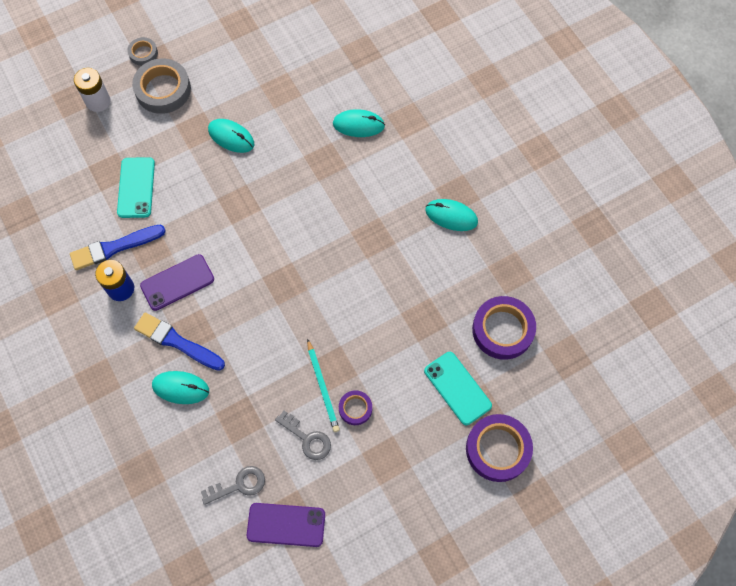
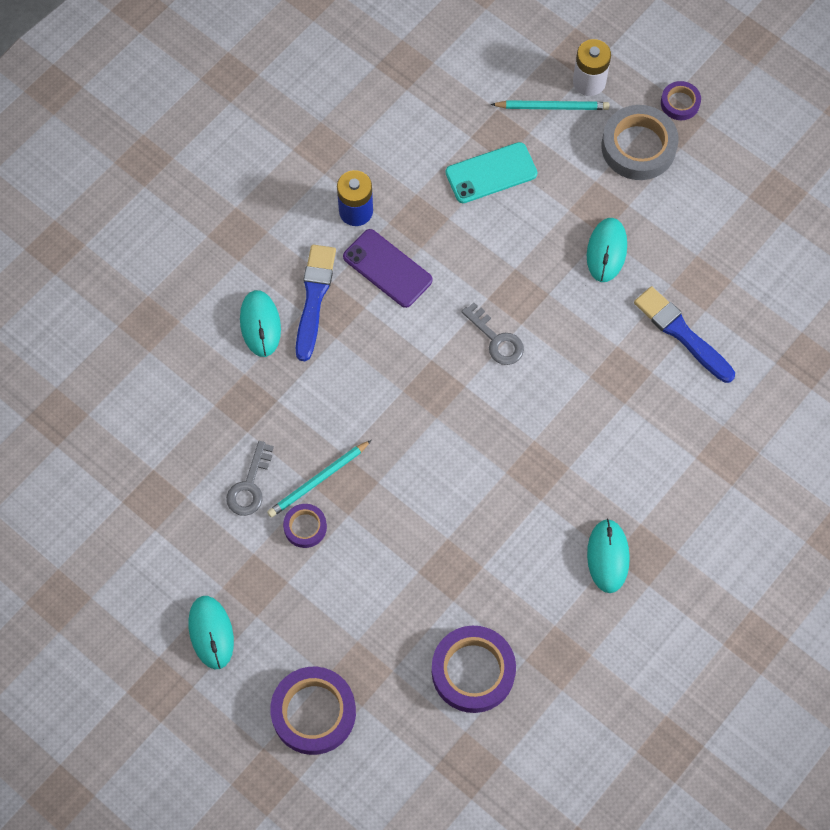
camera: 70 degrees right, 0 degrees up
(105, 131) = (552, 107): none -> turquoise pencil
(114, 247) = (404, 183): blue brush -> blue brush (682, 333)
(143, 53) = (680, 103): grey tape -> purple tape
(239, 485) = (170, 431): grey key -> grey key (496, 339)
(286, 524) = (142, 499): purple phone -> none
(358, 125) = (692, 396): turquoise mouse -> turquoise mouse (211, 632)
(457, 388) = (374, 639): turquoise phone -> none

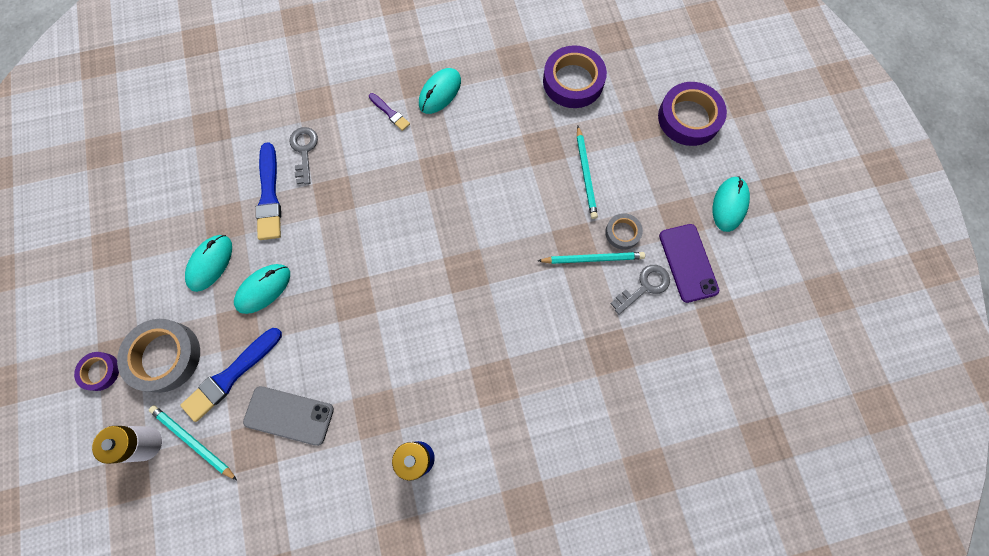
camera: 145 degrees left, 5 degrees up
(260, 324) = (559, 409): turquoise mouse -> turquoise mouse (210, 263)
(305, 527) = (622, 233): purple tape -> grey tape
(314, 298) = (503, 403): blue brush -> blue brush (231, 375)
(384, 566) = (586, 174): none -> turquoise pencil
(387, 269) = (430, 388): purple phone -> purple phone (688, 263)
(491, 173) = (289, 415): turquoise phone -> grey phone
(496, 339) = (395, 276): grey key -> grey key (304, 151)
(640, 497) = (390, 113): none -> purple brush

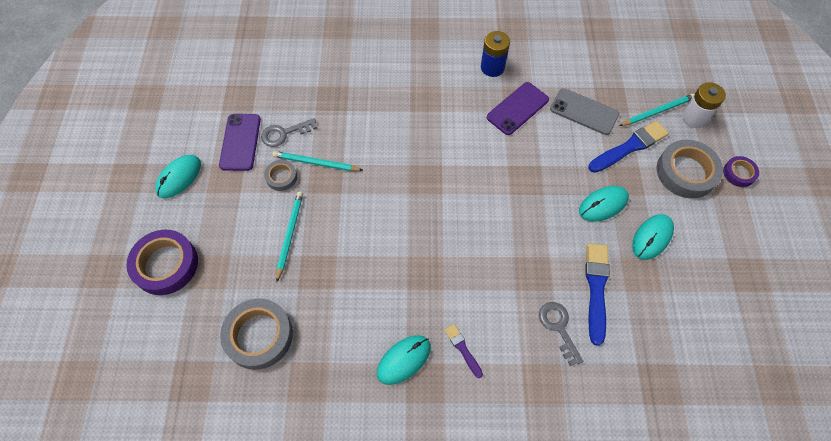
camera: 165 degrees left, 10 degrees down
(193, 441) = (657, 111): turquoise pencil -> turquoise pencil turned 75 degrees counterclockwise
(304, 151) = (558, 328): grey key -> grey key turned 150 degrees clockwise
(374, 397) = (517, 109): none -> purple phone
(573, 81) = (259, 335): purple tape -> grey tape

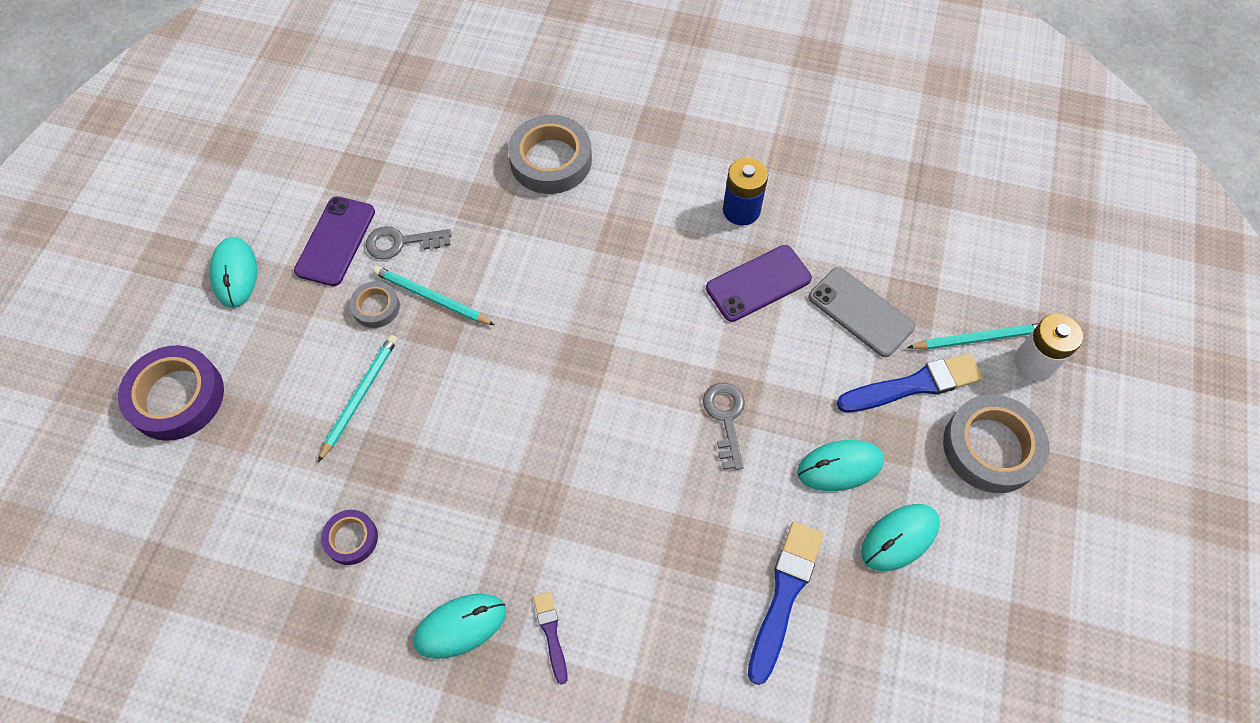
camera: 15 degrees right, 0 degrees up
(179, 177) = (235, 274): turquoise mouse -> turquoise mouse turned 60 degrees counterclockwise
(259, 335) = (269, 534): grey tape -> grey tape (551, 160)
(558, 328) = (705, 640): grey key -> grey key (726, 418)
(739, 173) = (1077, 470): purple tape -> purple tape (351, 538)

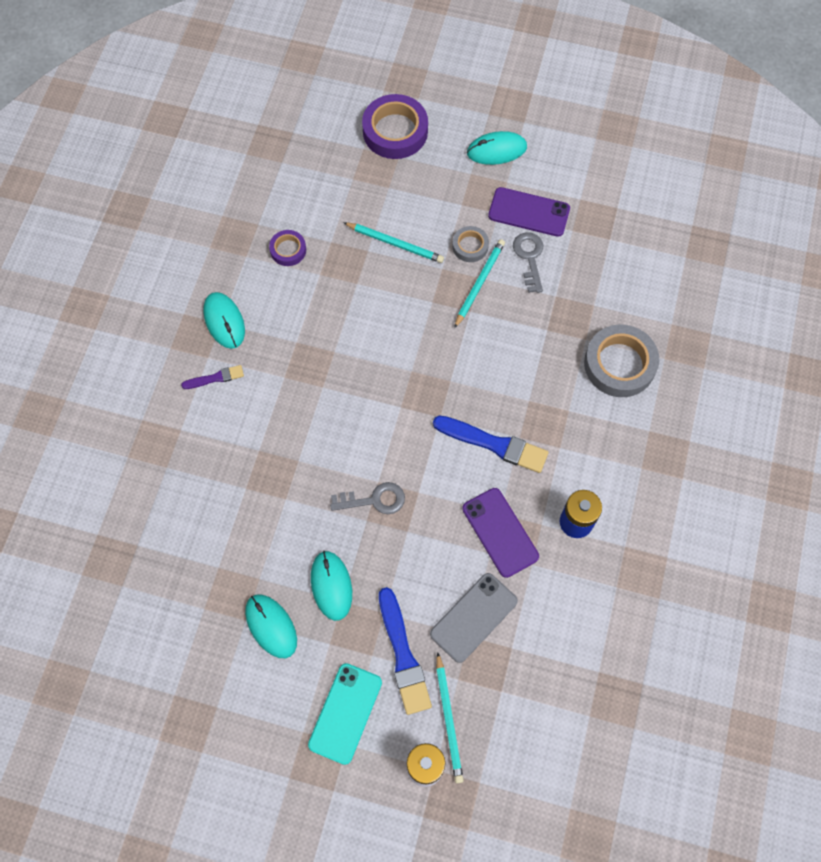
camera: 90 degrees right, 5 degrees up
(784, 595) = (232, 535): blue brush -> blue brush (494, 444)
(991, 447) = (345, 713): grey tape -> turquoise phone

